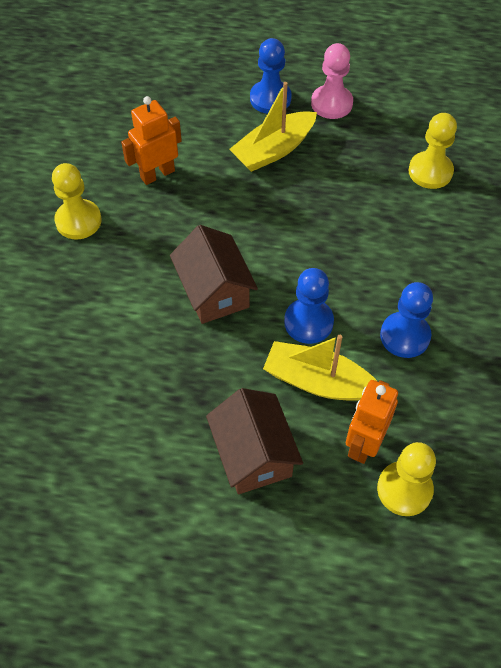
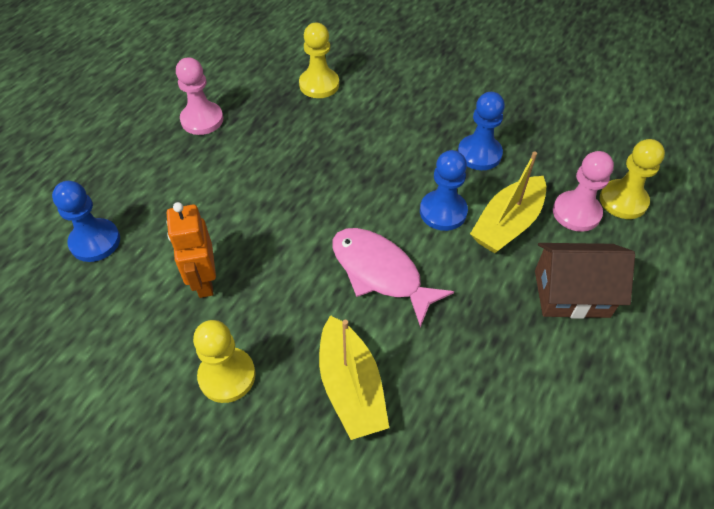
camera: 70 degrees left, 5 degrees down
(214, 291) = (380, 273): brown house -> pink fish
(270, 98) = (164, 160): blue pawn -> blue pawn (95, 241)
(274, 150) = (231, 177): yellow boat -> yellow boat (351, 387)
(364, 444) = (576, 212): orange robot -> pink pawn

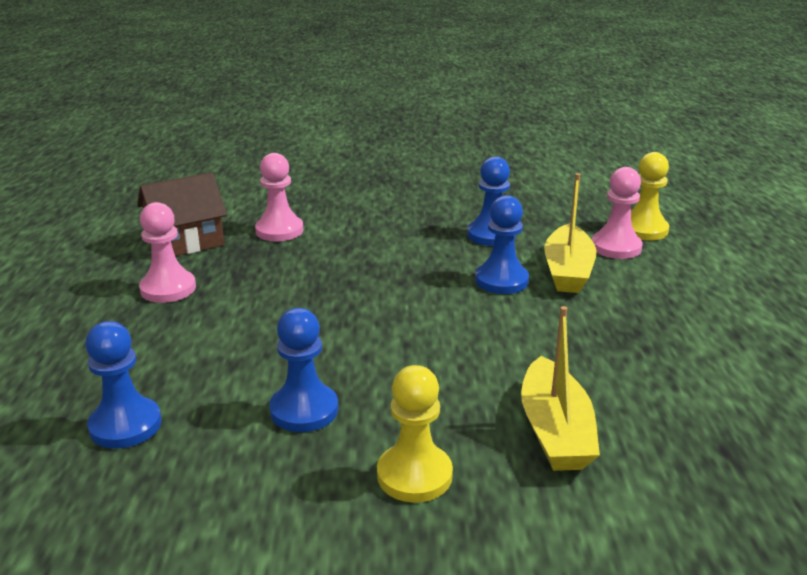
camera: 30 degrees left, 25 degrees down
(204, 281) = (304, 410): orange robot -> blue pawn
(319, 85) = (279, 230): yellow pawn -> pink pawn
(351, 387) = (555, 431): yellow boat -> yellow boat turned 45 degrees clockwise
(380, 273) = (490, 340): pink fish -> none
(571, 293) = (671, 297): brown house -> brown house (186, 242)

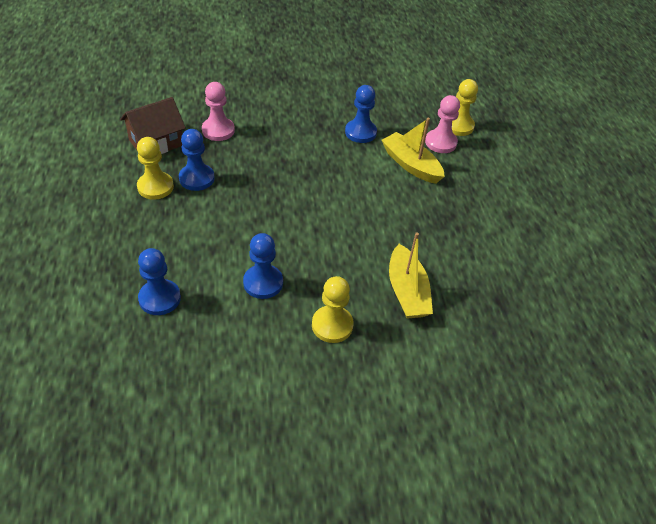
camera: 10 degrees left, 20 degrees up
(168, 289) = (155, 187): pink pawn -> yellow pawn
(501, 280) = (370, 174): blue pawn -> blue pawn (197, 178)
(568, 271) = (411, 165): yellow boat -> yellow boat turned 135 degrees clockwise

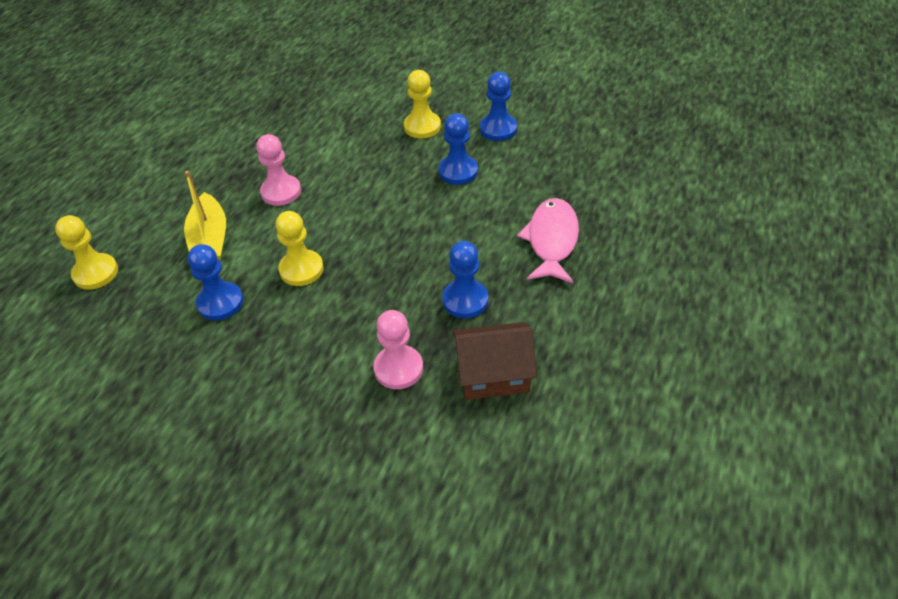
camera: 145 degrees left, 0 degrees up
(147, 241) = (552, 240): none -> pink fish
(155, 187) = (519, 304): yellow pawn -> yellow pawn (301, 269)
(159, 298) = (558, 185): blue pawn -> blue pawn (498, 129)
(407, 291) = (341, 131): yellow boat -> none
(440, 142) = (144, 257): pink pawn -> pink pawn (281, 192)

